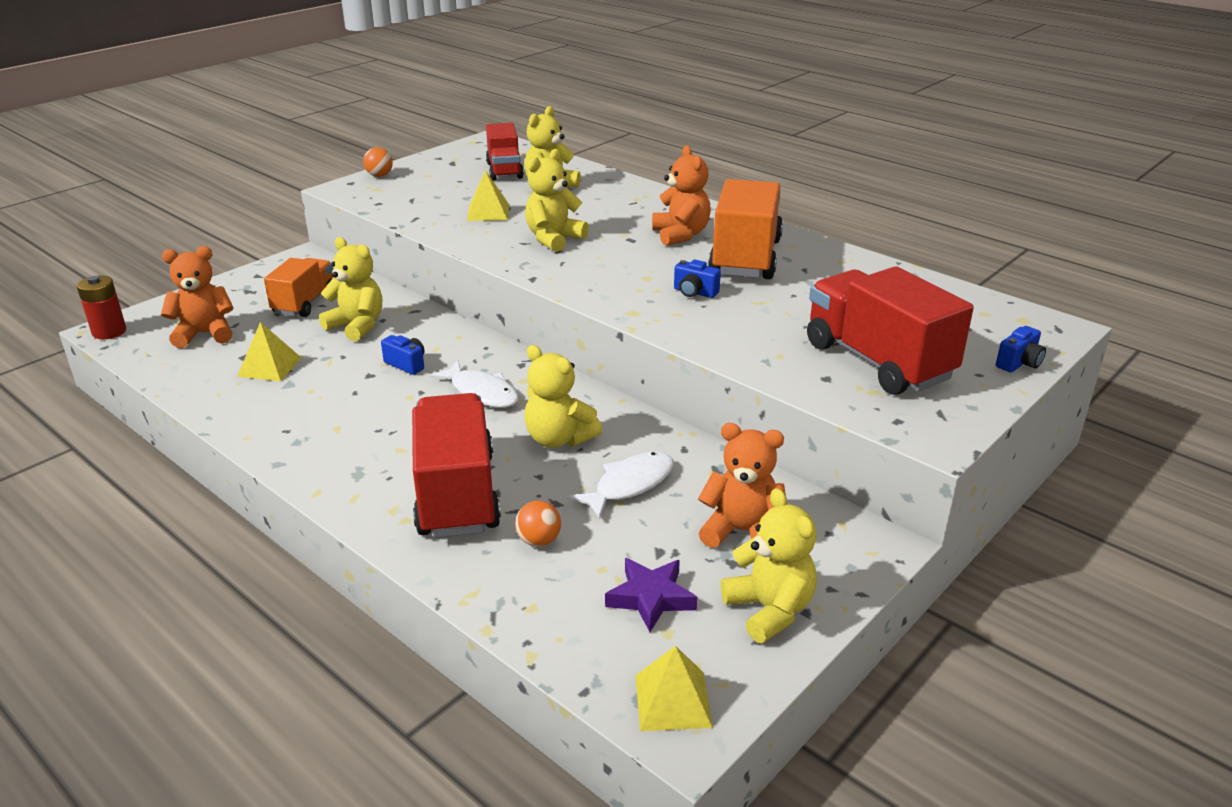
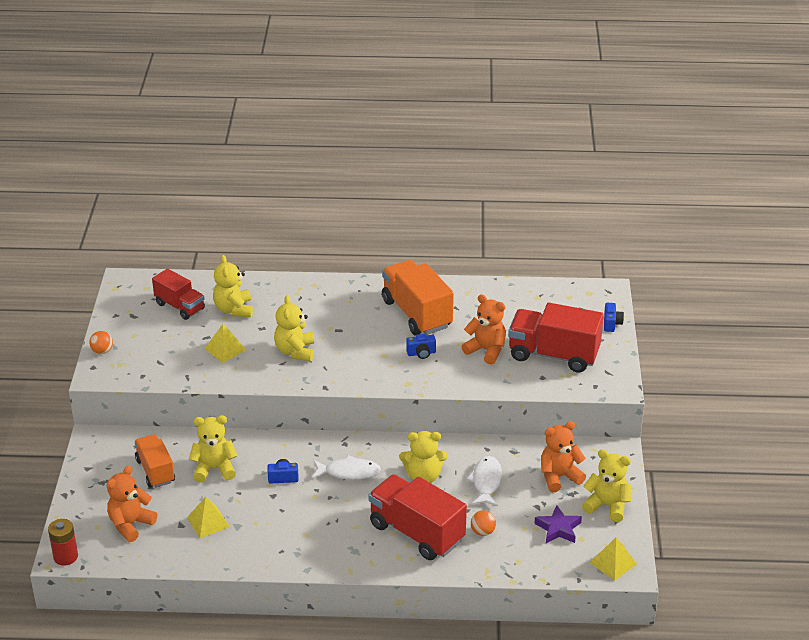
camera: 40 degrees left, 5 degrees up
(680, 235) = (361, 312): orange teddy bear -> orange teddy bear (486, 350)

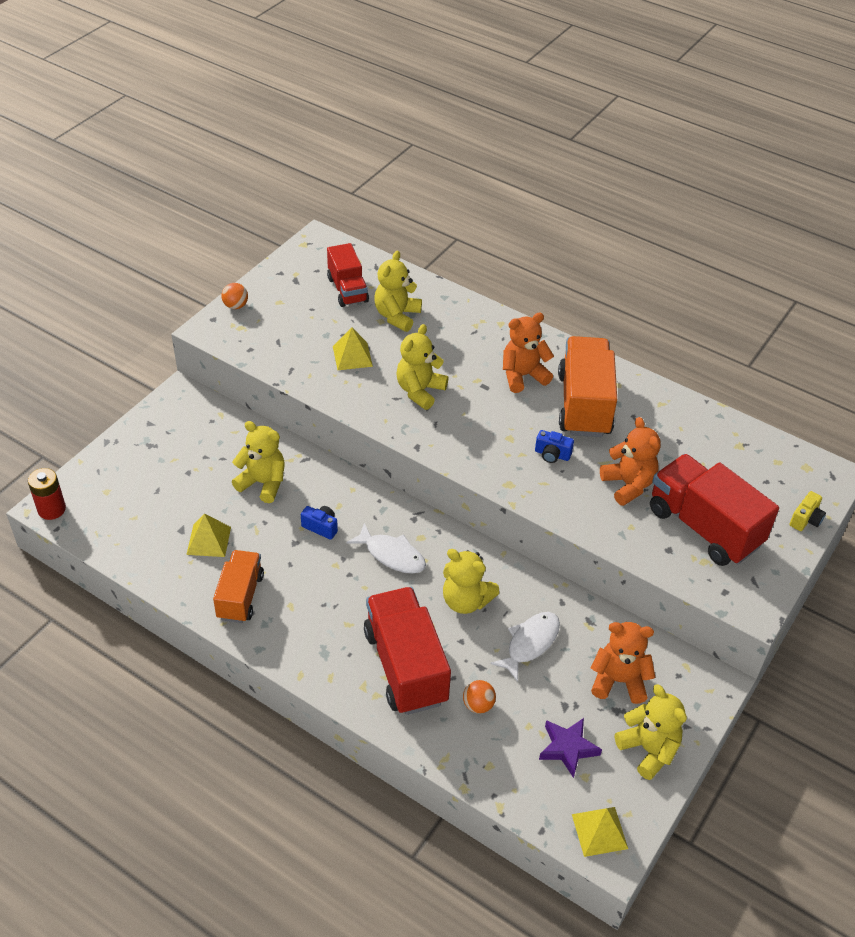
camera: 30 degrees right, 10 degrees up
(130, 524) = (136, 505): orange teddy bear -> orange teddy bear (523, 376)
(155, 471) = (207, 457): orange truck -> orange truck (240, 596)
(611, 324) = (806, 519): blue camera -> yellow camera

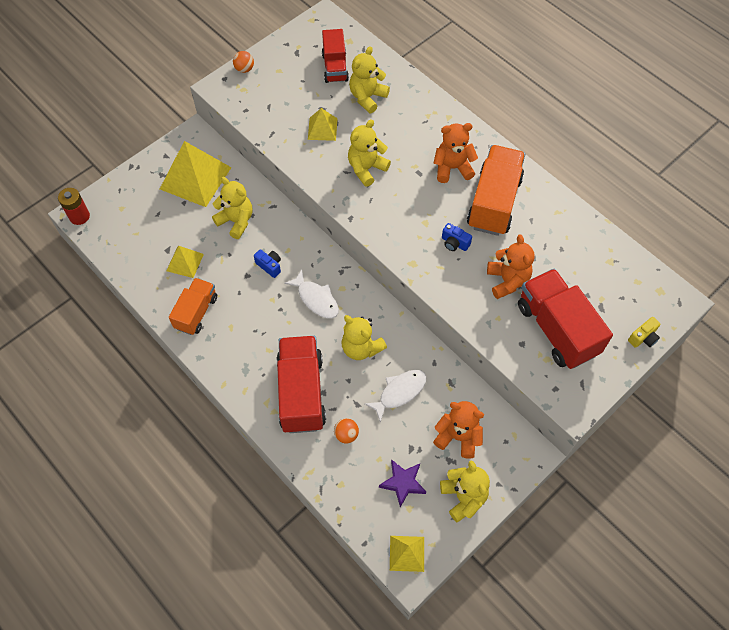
camera: 15 degrees right, 15 degrees up
(196, 442) = (195, 178): none -> yellow pyramid

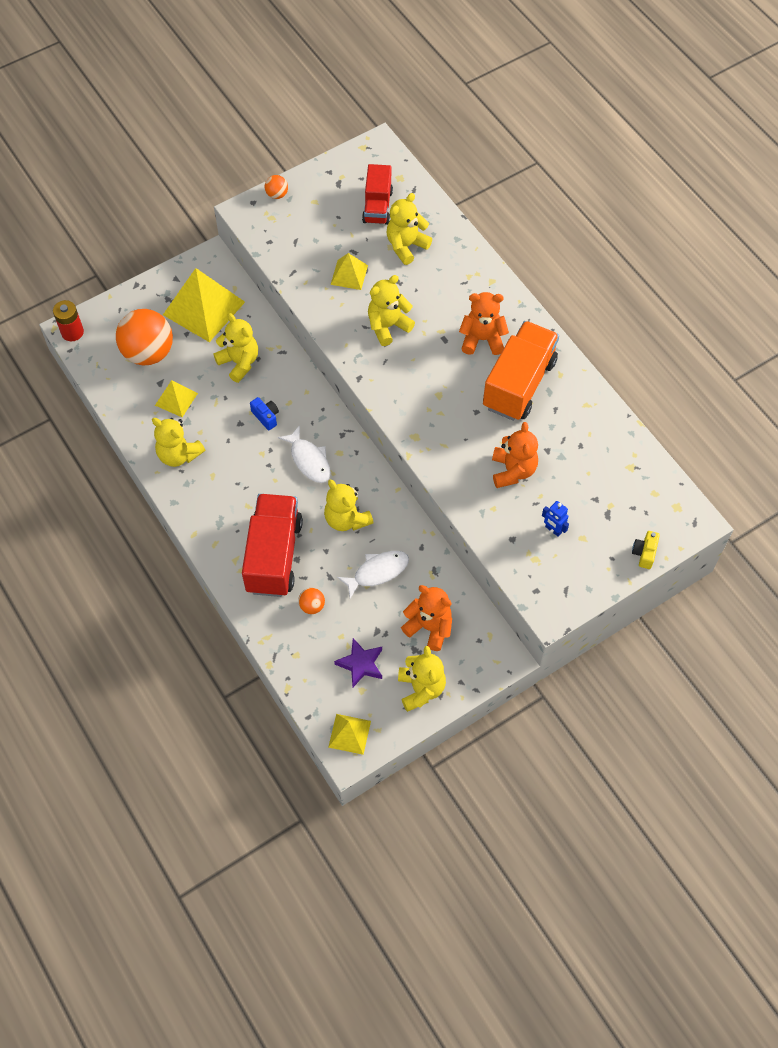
camera: 10 degrees right, 0 degrees up
(152, 224) = (148, 353): none -> orange ball
(196, 312) = (179, 454): orange truck -> yellow teddy bear
(454, 243) = (465, 422): blue camera -> none
(556, 329) = (553, 530): red truck -> blue robot
(643, 338) = (644, 553): yellow camera -> yellow camera turned 135 degrees clockwise

